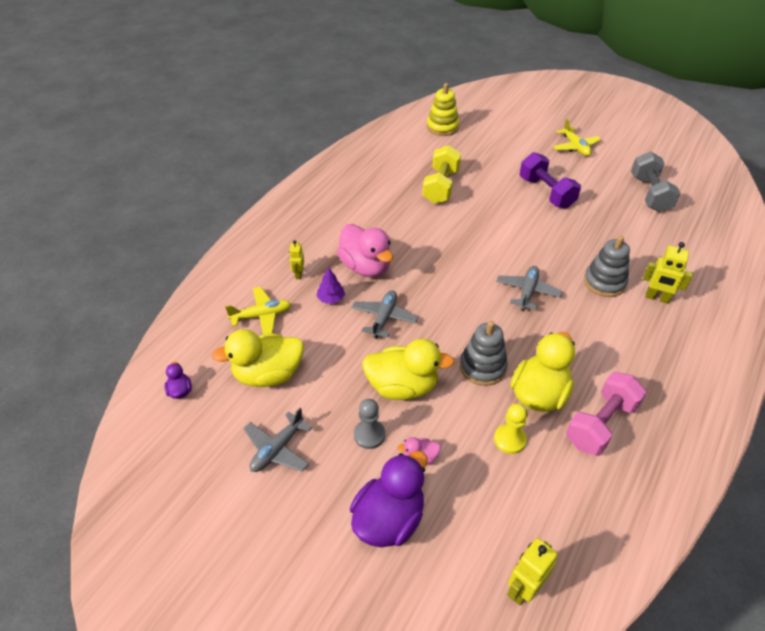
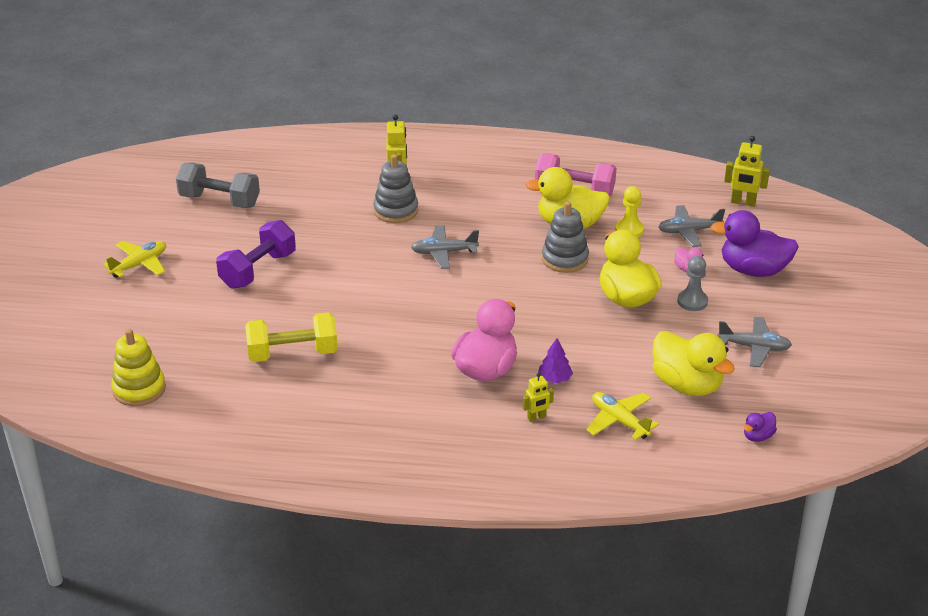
camera: 115 degrees left, 10 degrees down
(384, 318) = (552, 333): grey plane -> grey plane (689, 231)
(649, 194) = (219, 201): grey dumbbell -> grey dumbbell turned 45 degrees clockwise

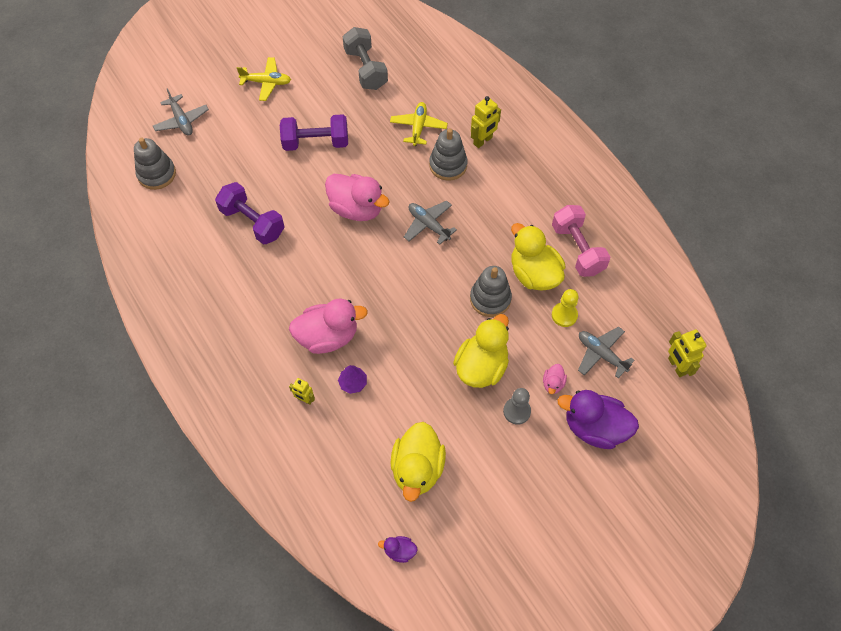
camera: 50 degrees right, 25 degrees up
(139, 389) = (157, 174): yellow stacking toy -> grey stacking toy
(293, 353) = (252, 222): yellow dumbbell -> purple dumbbell
(369, 283) = (356, 209): none -> pink duck
(619, 421) = (342, 451): yellow plane -> yellow plane (418, 127)
(753, 270) = (594, 428): purple duck -> purple duck turned 45 degrees counterclockwise
(754, 347) = (499, 486): grey plane -> grey plane (181, 120)

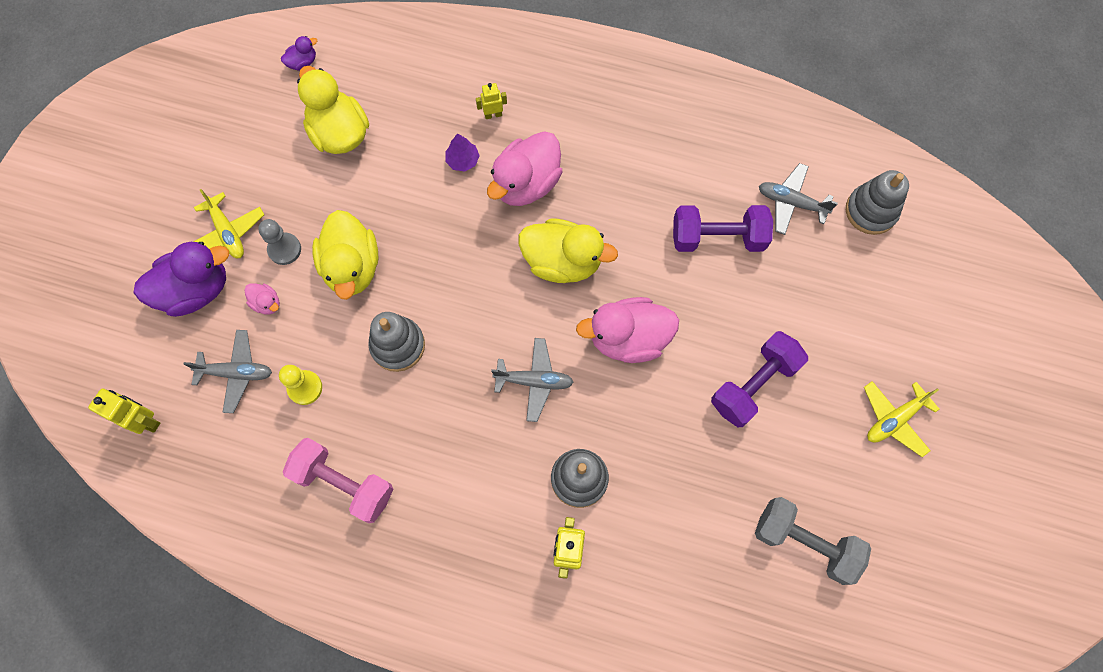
camera: 140 degrees right, 10 degrees up
(181, 120) = (923, 291): grey plane -> grey plane (791, 202)
(418, 127) = (660, 505): yellow plane -> yellow plane (227, 232)
(534, 274) = (372, 412): yellow duck -> yellow duck (562, 261)
(553, 384) = (267, 303): pink duck -> pink duck turned 150 degrees clockwise

